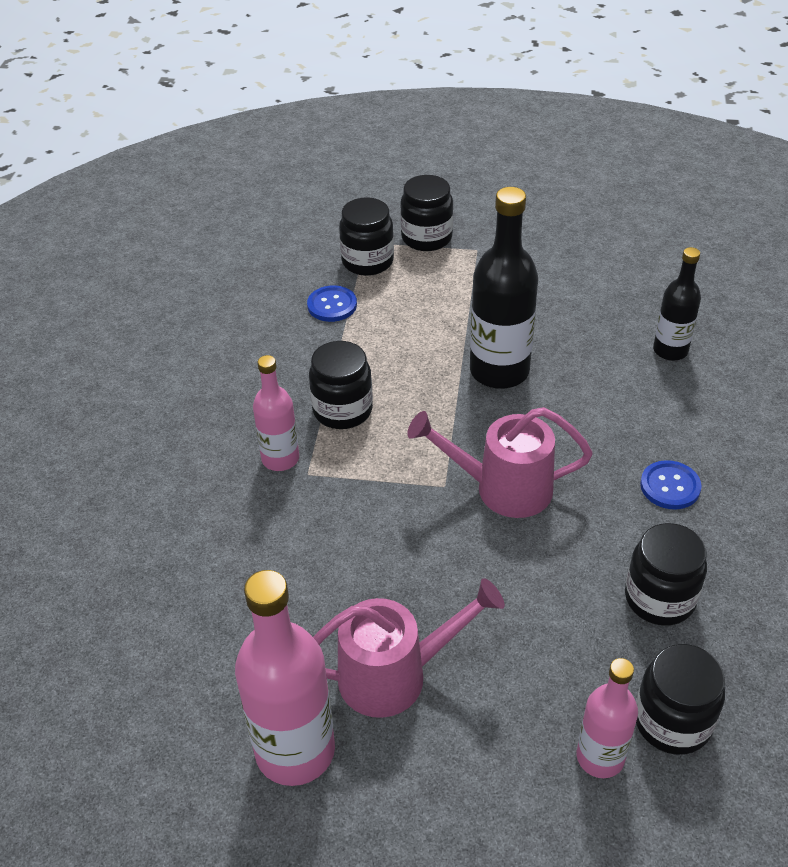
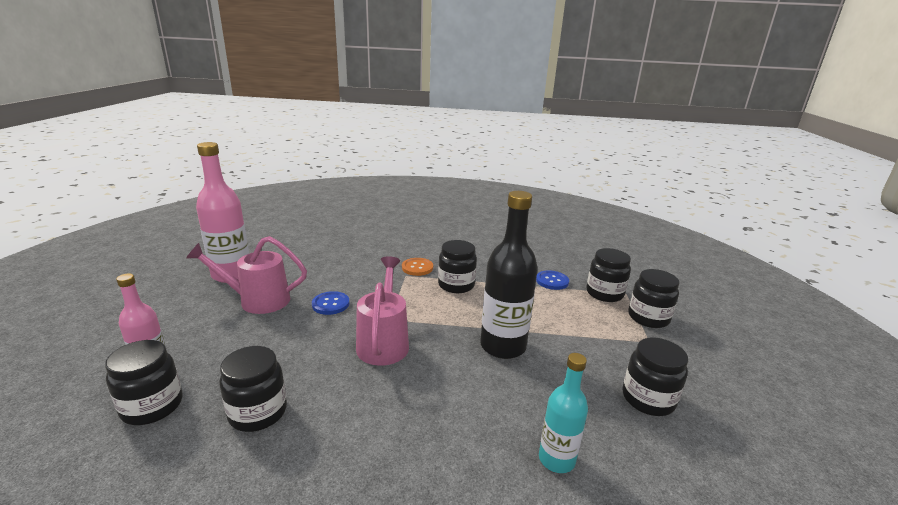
camera: 85 degrees right, 20 degrees down
(280, 459) = (417, 268): pink bottle -> orange button
(396, 675) = (257, 300): pink watering can -> pink watering can turned 105 degrees clockwise
(576, 274) = (648, 399): none -> black jar
(670, 350) = (556, 459): black bottle -> turquoise bottle
(670, 486) = (371, 434): blue button -> blue button (330, 304)

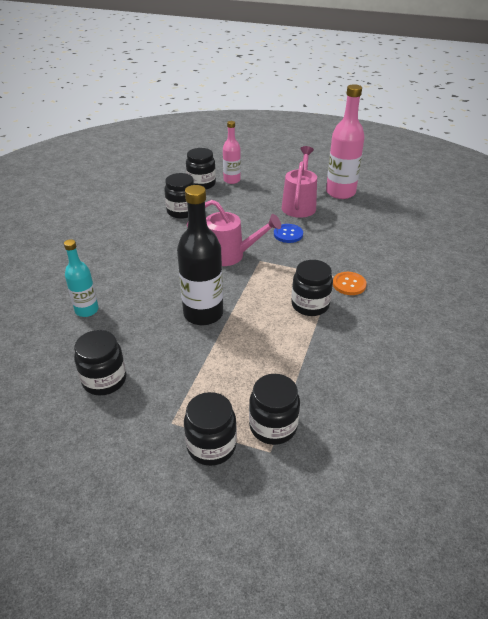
camera: 105 degrees right, 15 degrees up
(552, 281) = (310, 384): blue button -> none

